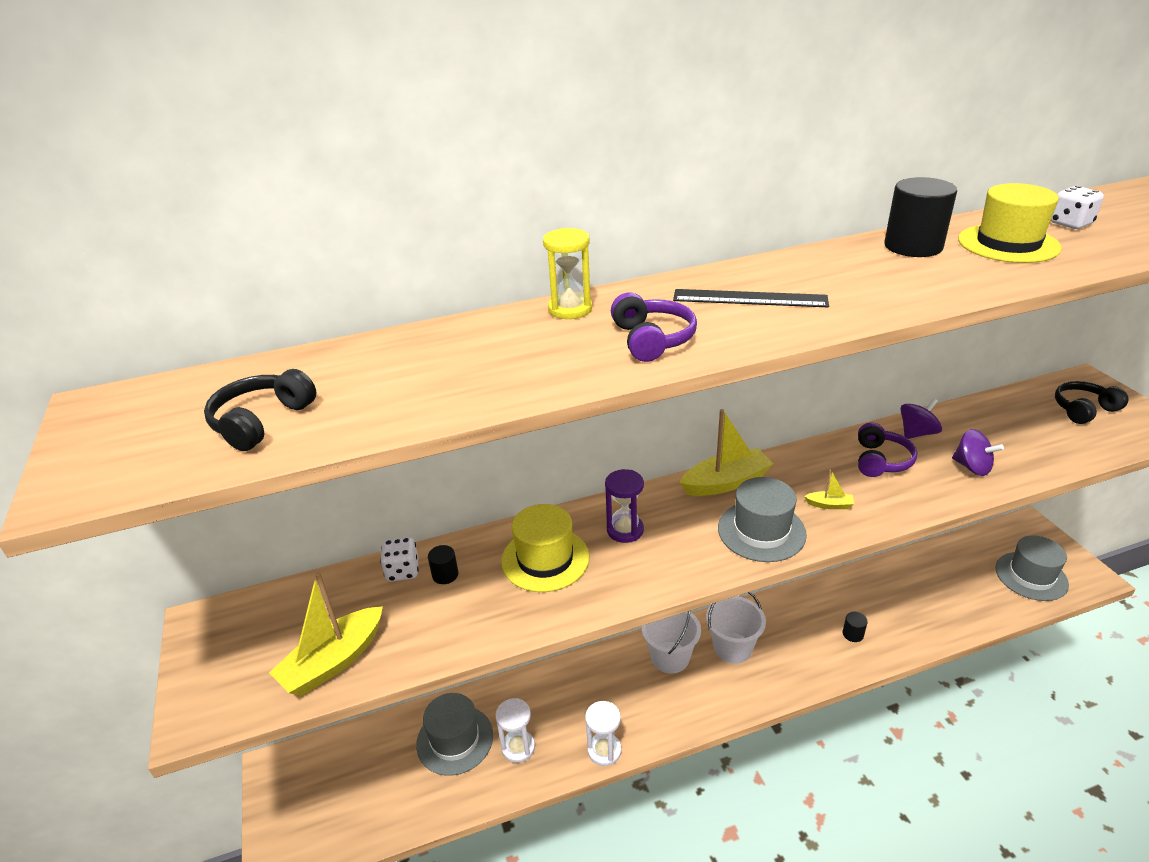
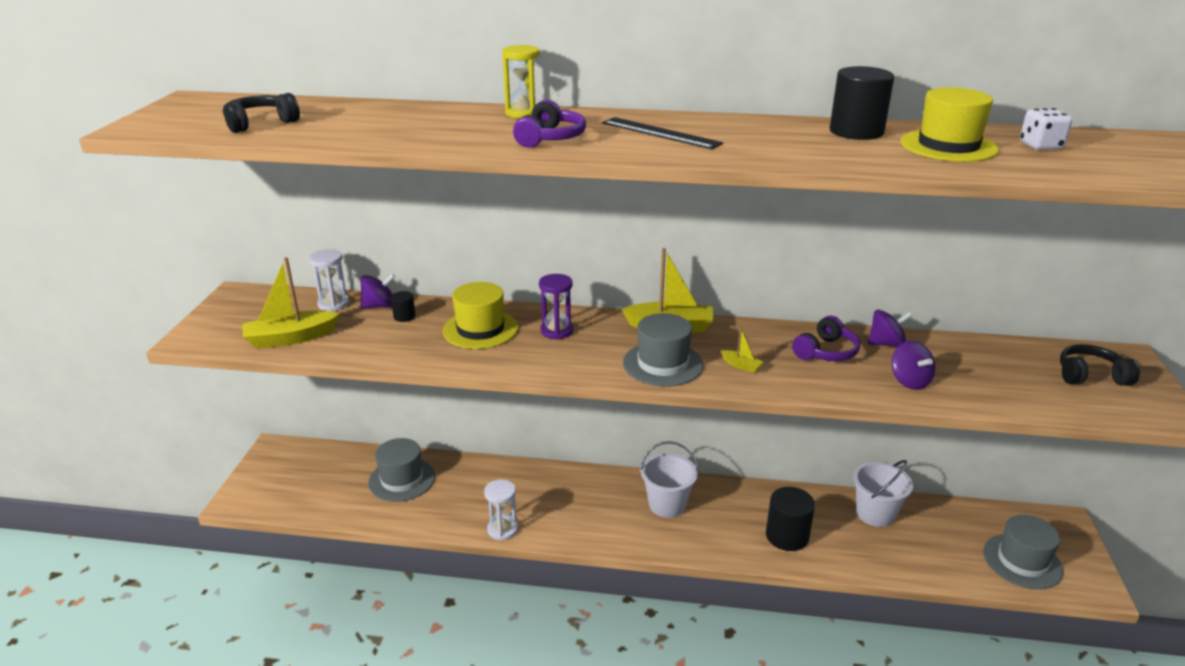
camera: 25 degrees right, 5 degrees down
(403, 571) = (379, 306): white dice -> purple spinning top
(518, 747) = (441, 502): white hourglass -> white hourglass (333, 304)
(670, 657) = (608, 491): white bucket -> white bucket (875, 513)
(853, 634) = (787, 536): black cylinder -> black cylinder, size x2.04

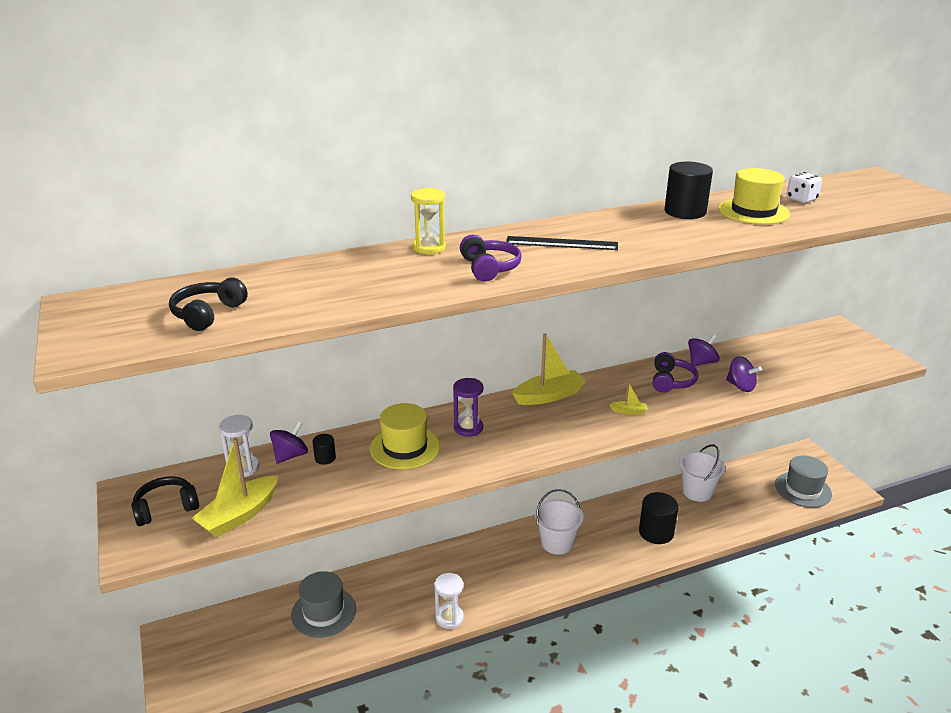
camera: 30 degrees left, 0 degrees up
(662, 364) = (575, 429): grey hat -> none
(1090, 376) = (831, 347): black headphones -> black headphones (166, 508)

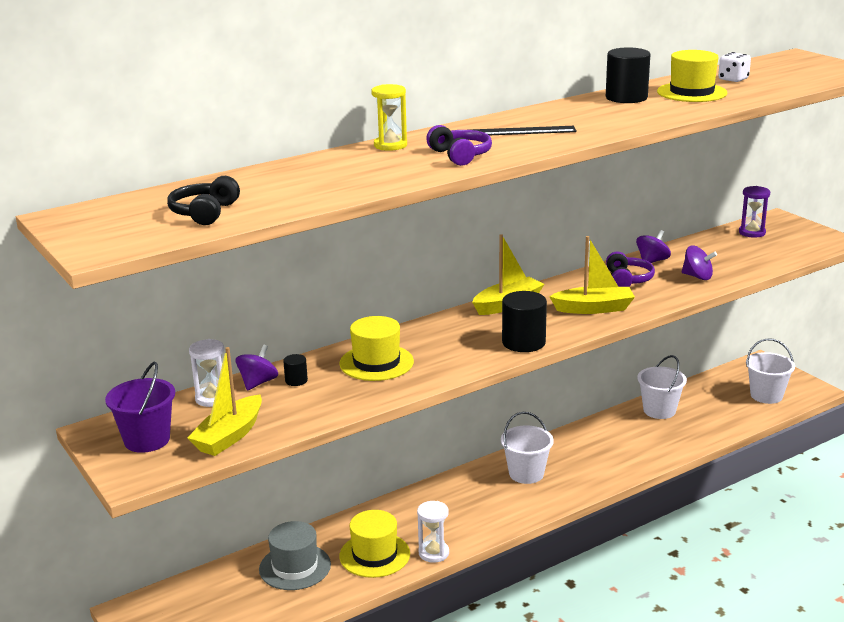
camera: 10 degrees left, 5 degrees down
(166, 508) = (147, 440): black headphones -> purple bucket
(396, 611) = (374, 555): none -> yellow hat
(468, 428) = (435, 340): purple hourglass -> purple hourglass (752, 232)
(629, 411) = (594, 308): yellow boat -> yellow boat, size x2.15
(656, 532) = (627, 451): black cylinder -> black cylinder (523, 342)
(803, 489) = (766, 395): grey hat -> white bucket

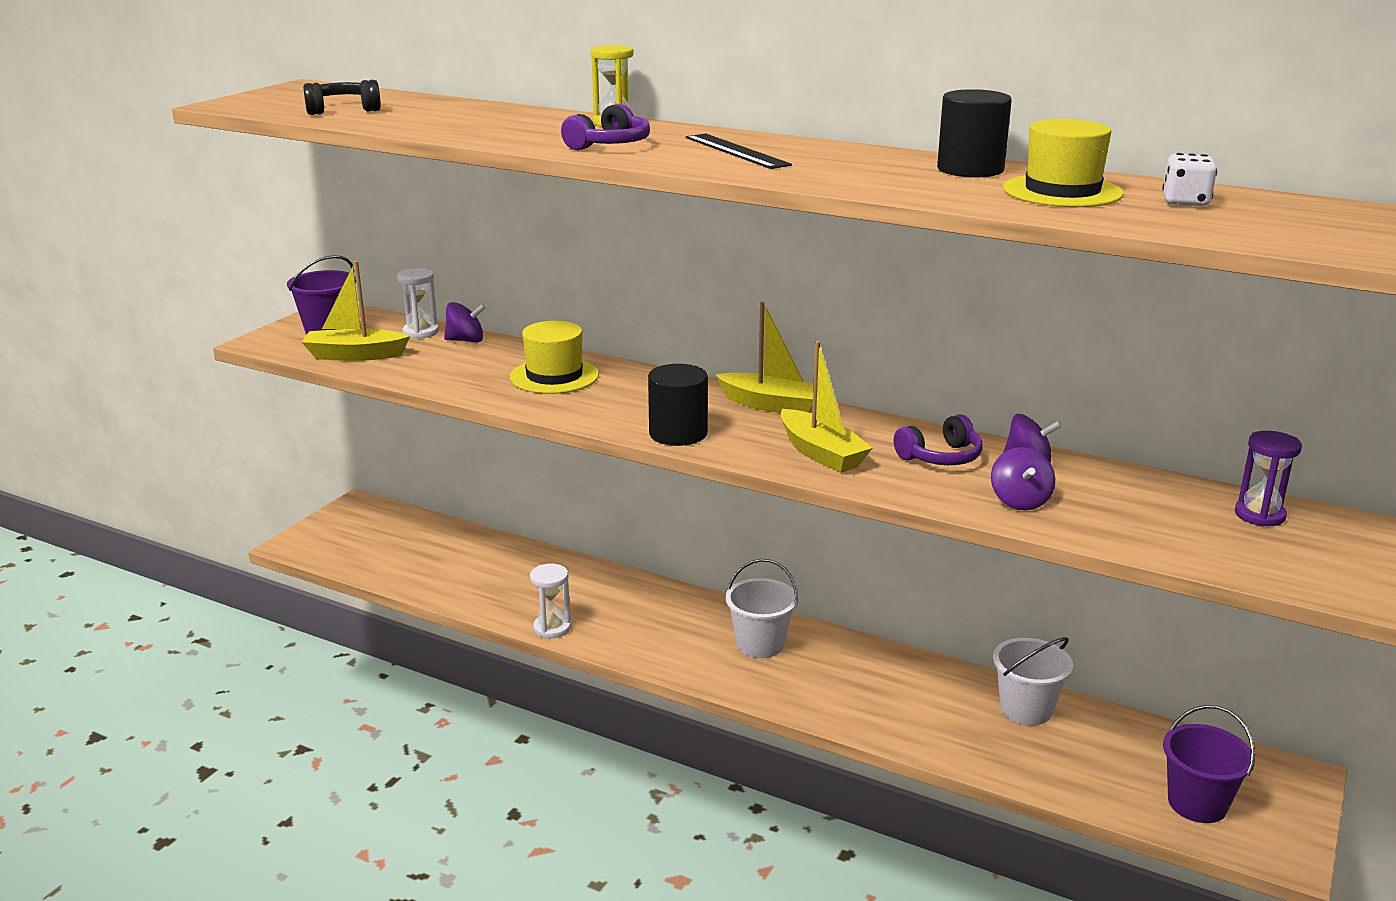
camera: 60 degrees right, 0 degrees up
(295, 567) = (472, 559): grey hat -> none
(296, 380) = (484, 353): black cylinder -> none
(374, 555) = (523, 595): yellow hat -> none
(766, 395) = (1197, 803): white bucket -> purple bucket

